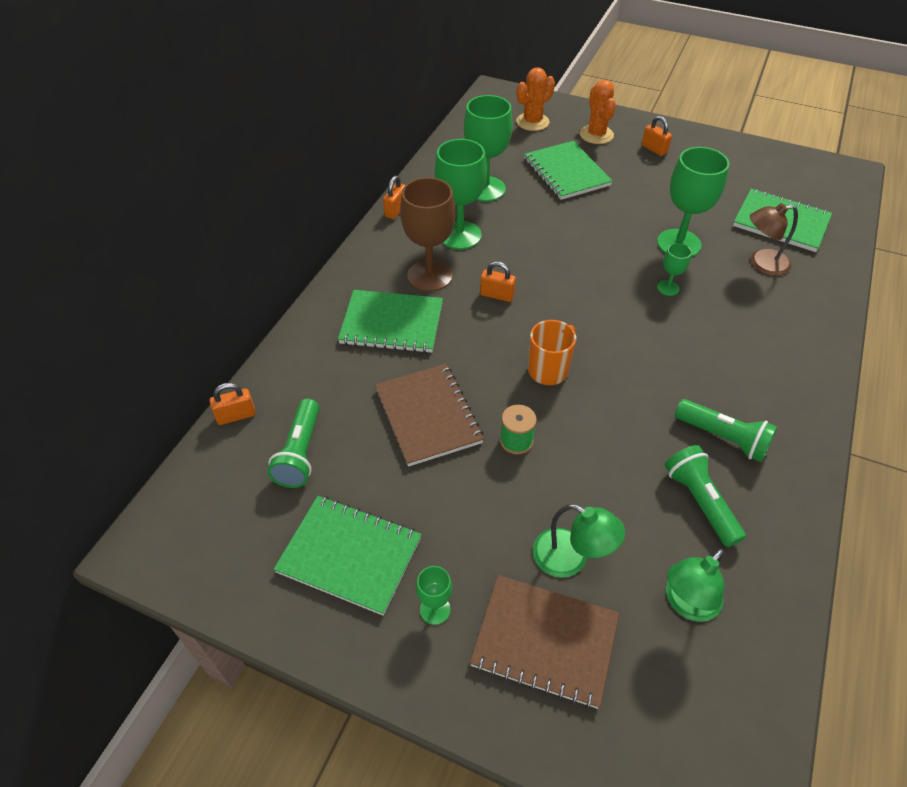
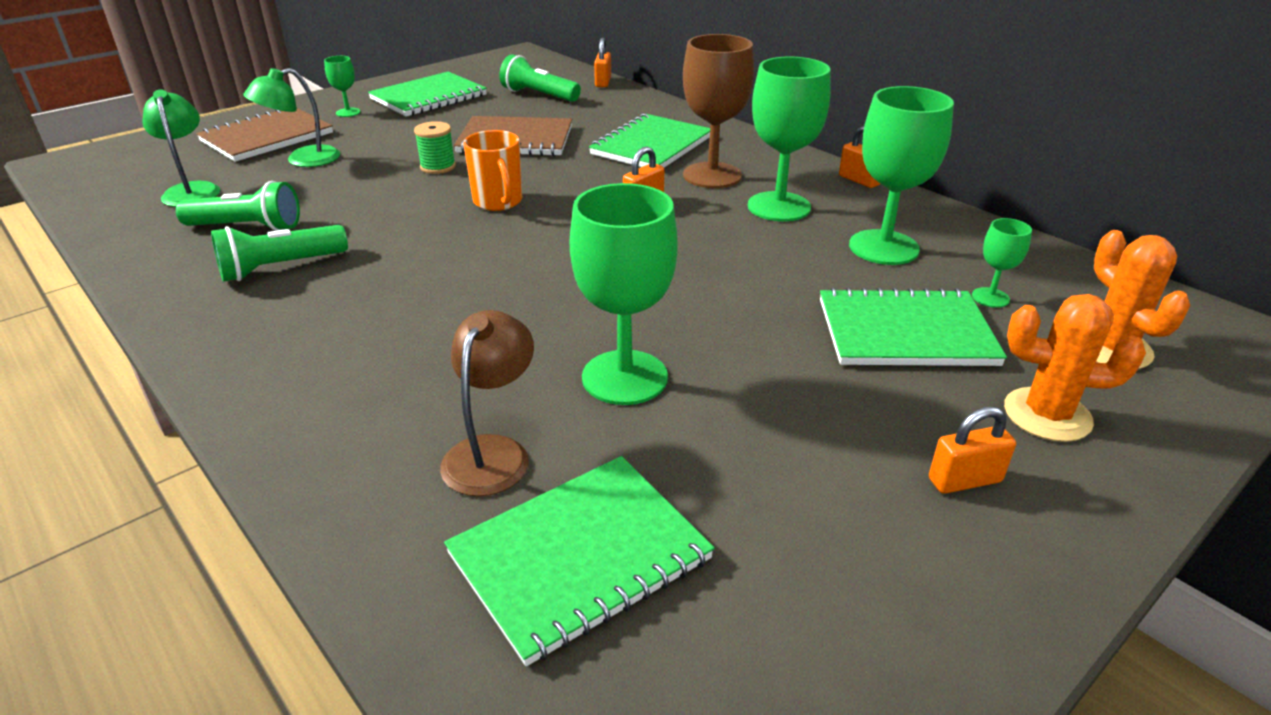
camera: 115 degrees right, 15 degrees down
(668, 288) = (537, 324): green goblet -> green goblet (990, 297)

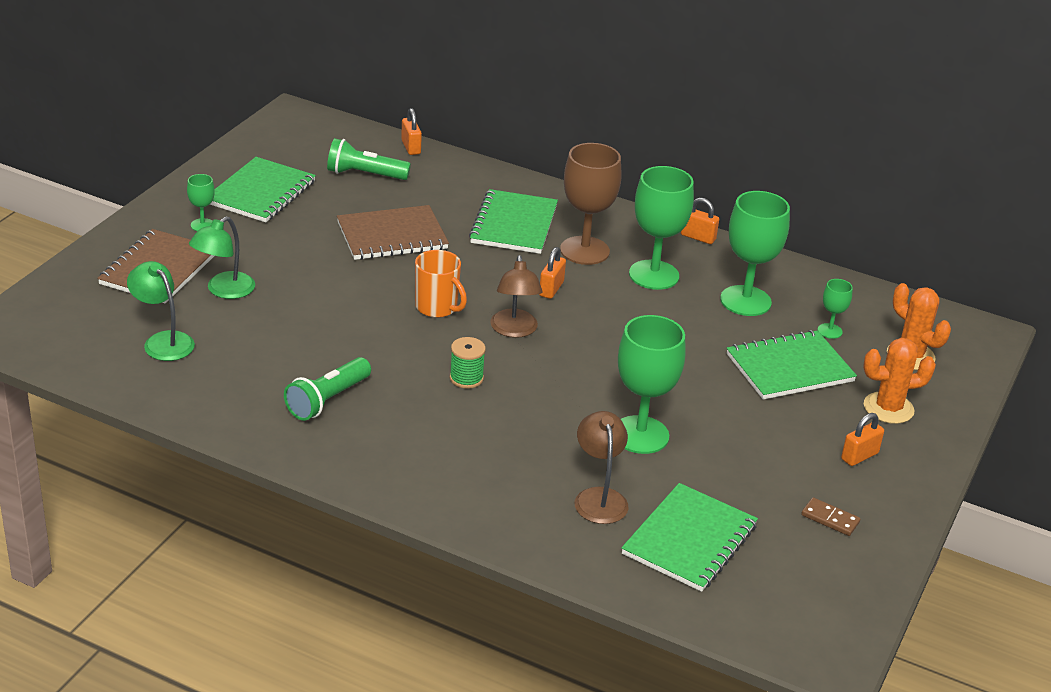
camera: 25 degrees left, 0 degrees up
(247, 227) = (258, 369): green flashlight -> none
(438, 167) = (353, 278): green spool -> green spool (466, 378)
(564, 234) = (514, 330): none -> brown lamp
(858, 581) = (830, 519): none -> brown domino

